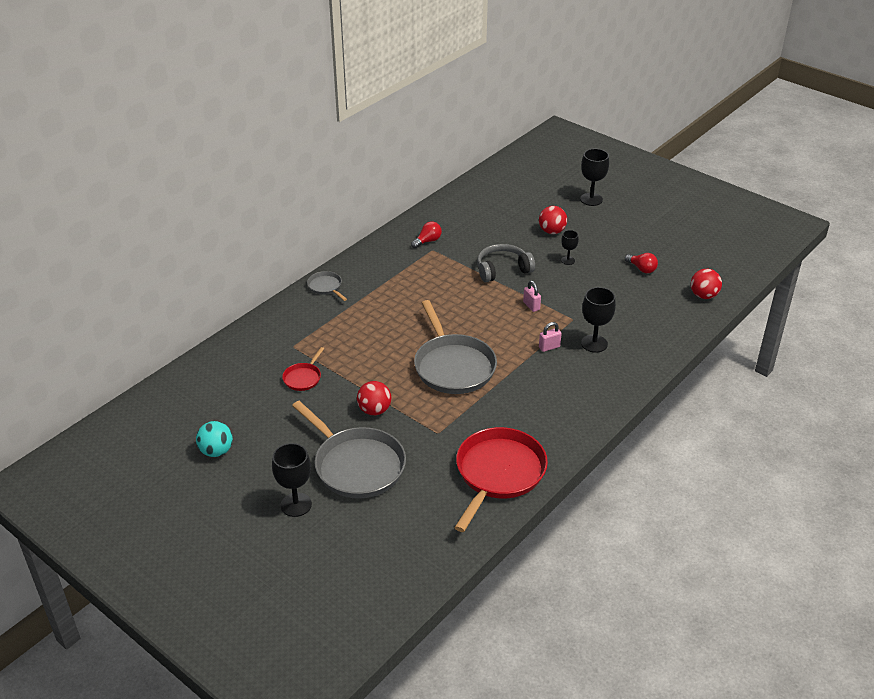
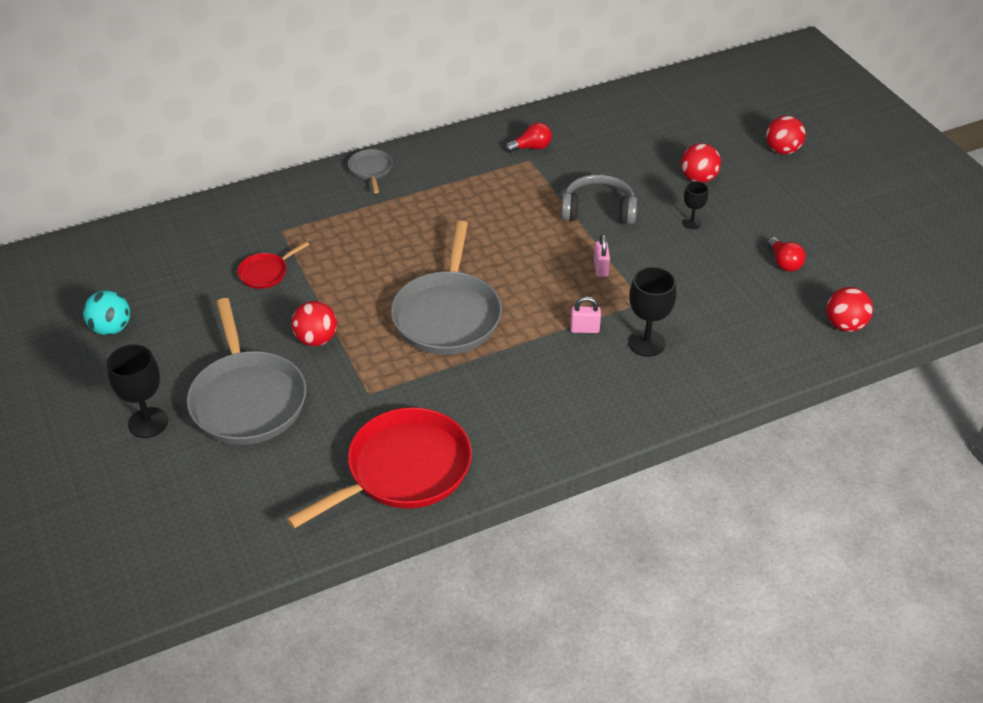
camera: 25 degrees right, 5 degrees up
(591, 199) = (782, 150): black goblet -> red ball

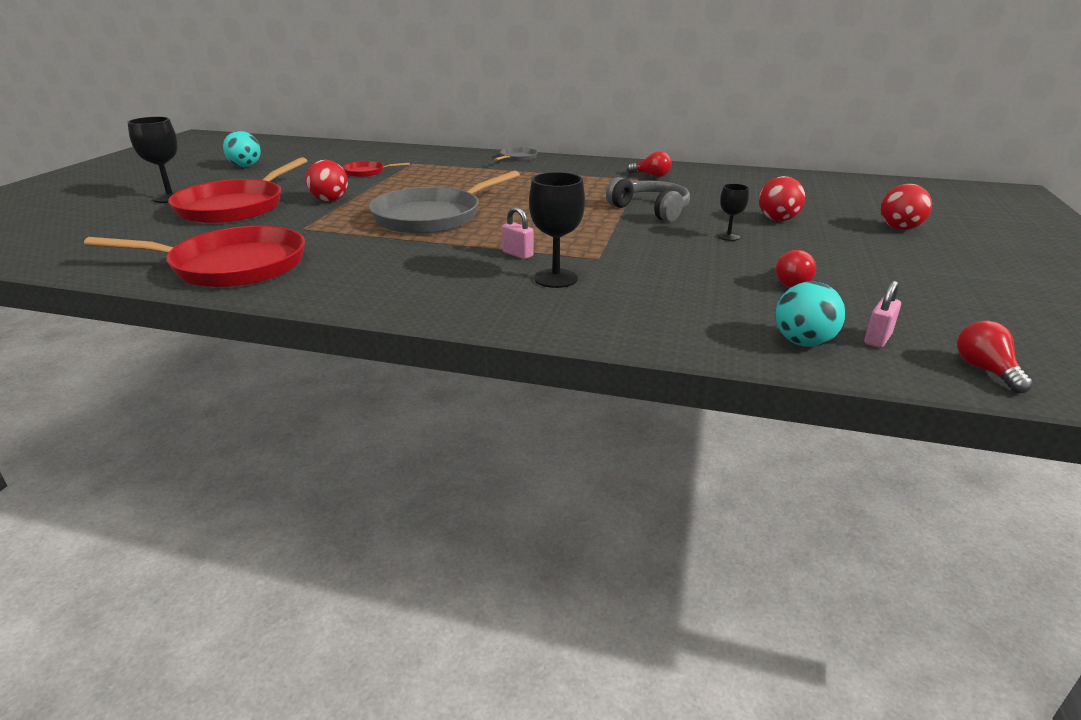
camera: 40 degrees right, 15 degrees down
(247, 400) = (235, 207): grey pan -> red pan
(600, 268) = (596, 233): pink padlock -> pink padlock (877, 339)
(845, 325) = (803, 342): red ball -> turquoise ball
(940, 298) = (985, 370): none -> red light bulb

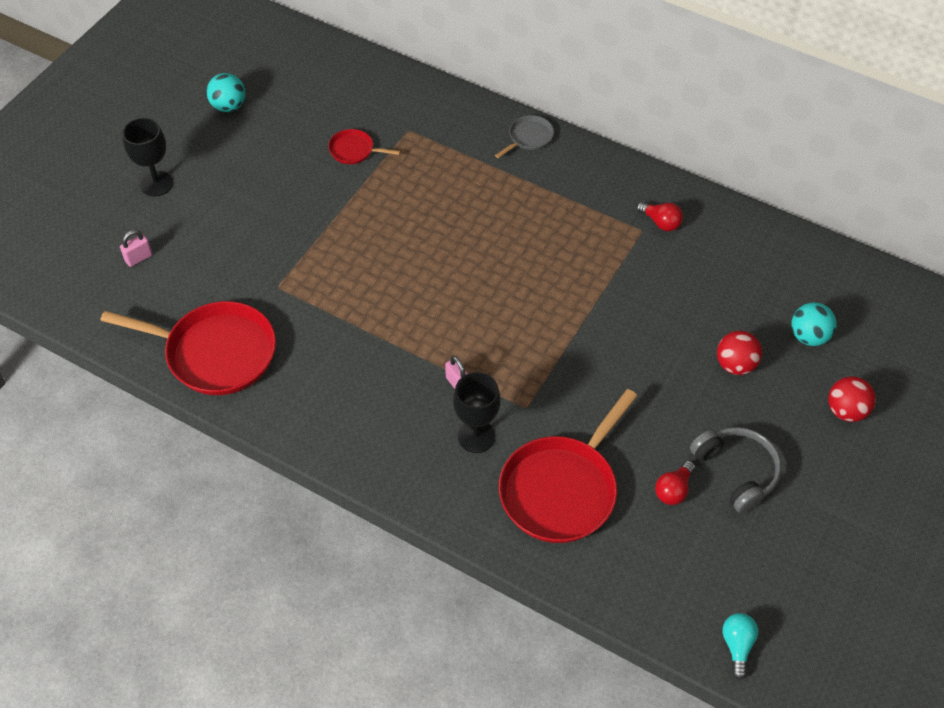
camera: 15 degrees right, 25 degrees up
(235, 207) = (218, 222): red pan -> red pan (561, 490)
(330, 200) = (308, 223): red ball -> none
(431, 217) = (399, 286): grey pan -> none
(650, 210) = (619, 314): grey headphones -> grey headphones (736, 472)
(728, 236) = (665, 391): black goblet -> none
(803, 342) = (627, 579): turquoise ball -> turquoise ball (809, 336)
(877, 339) = (686, 589): pink padlock -> pink padlock (139, 258)
(985, 370) = (737, 646): red light bulb -> turquoise light bulb

